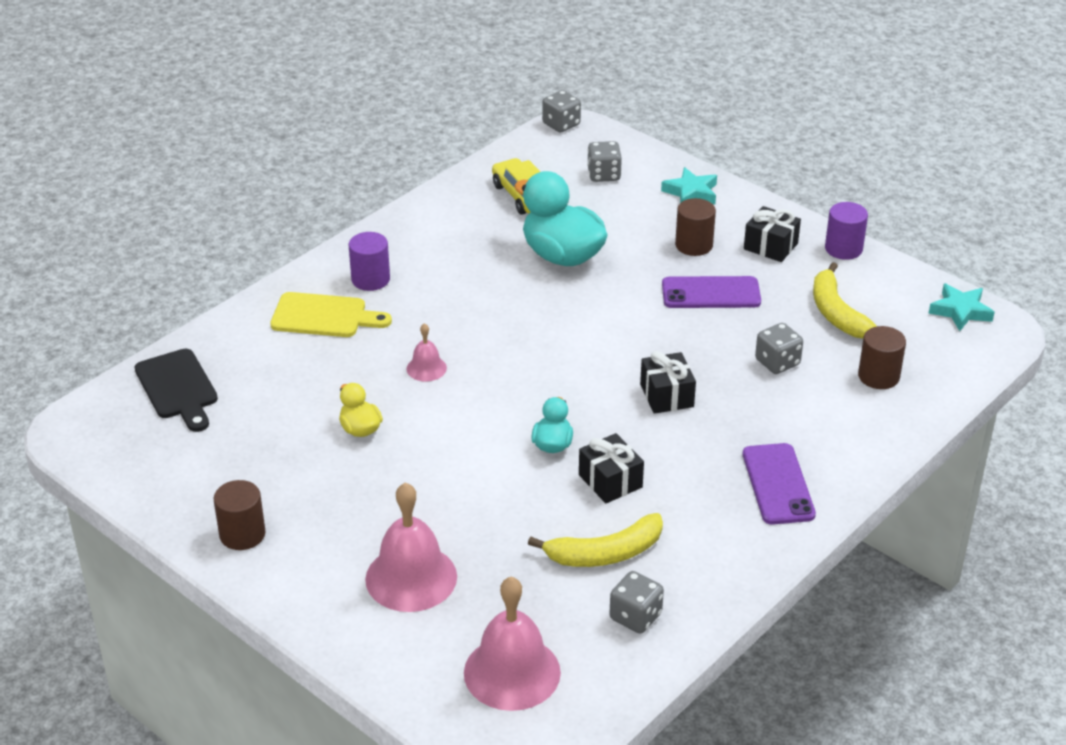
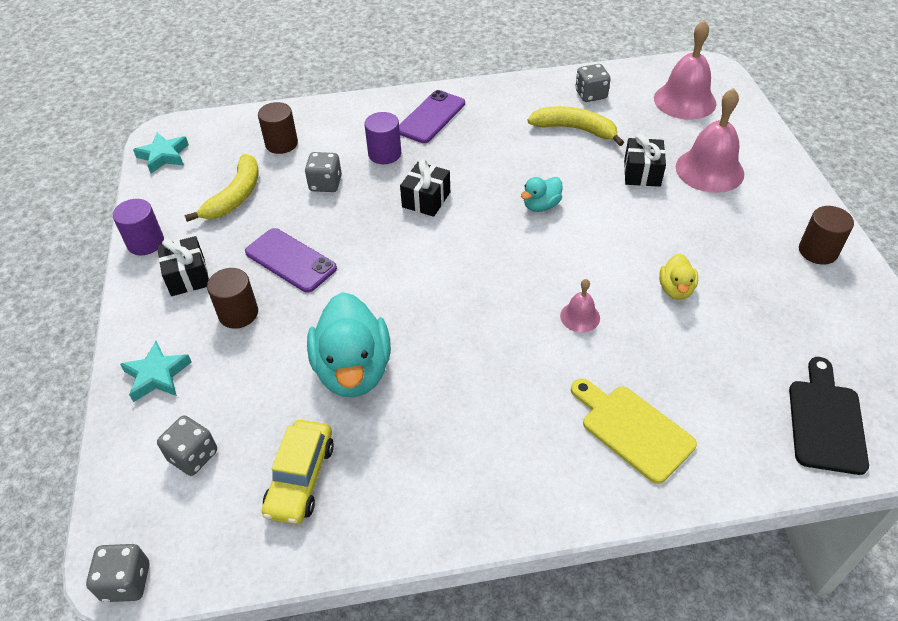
camera: 140 degrees left, 10 degrees up
(370, 279) = (553, 452): purple cylinder -> purple cylinder (384, 154)
(610, 481) = (528, 165): black gift -> black gift (642, 173)

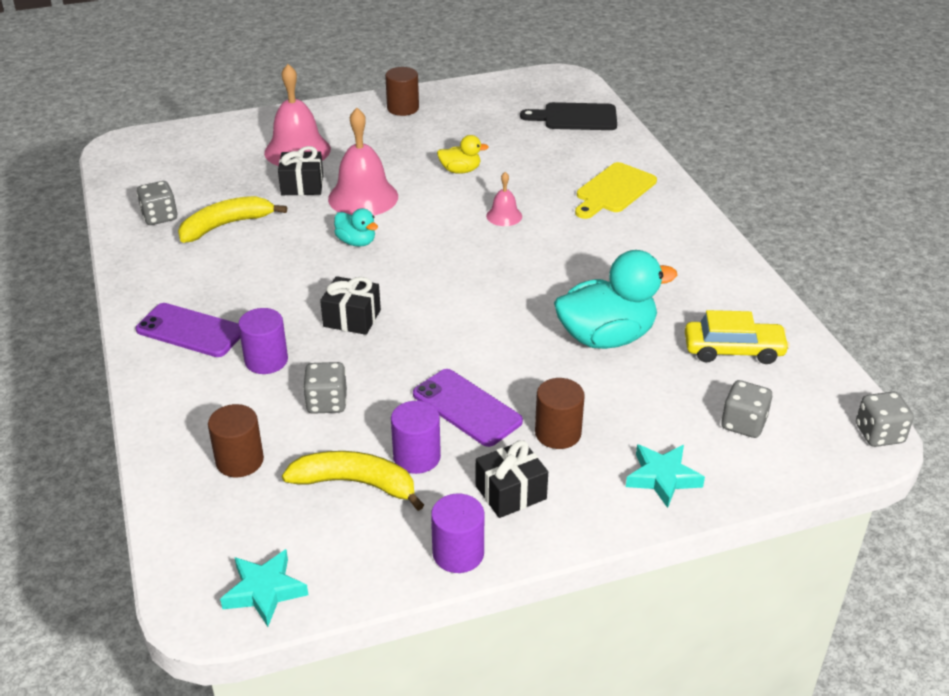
camera: 100 degrees left, 10 degrees down
(248, 228) = (416, 457): none -> purple cylinder
(290, 260) = (466, 408): purple phone -> purple phone turned 75 degrees counterclockwise
(575, 129) = (226, 225): yellow banana -> yellow banana turned 45 degrees clockwise
(684, 100) = (180, 160): pink bell -> pink bell (363, 197)

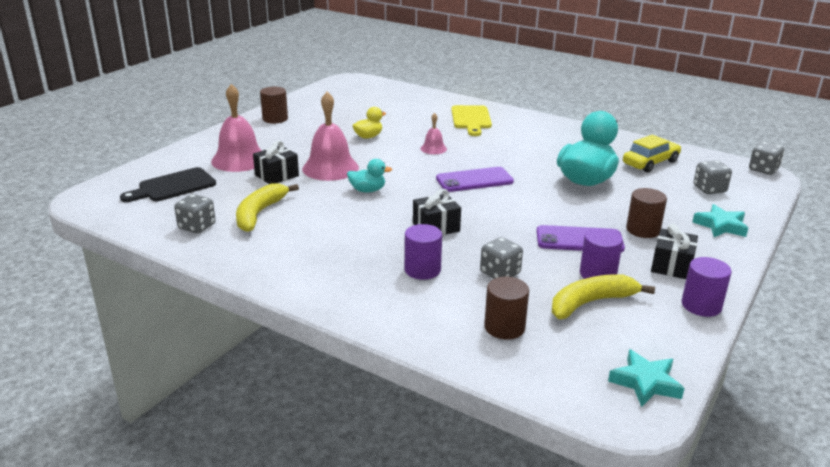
camera: 40 degrees left, 10 degrees down
(190, 331) = (340, 277): purple phone -> purple phone (474, 180)
(575, 117) = (391, 95): black cutting board -> black cutting board (173, 186)

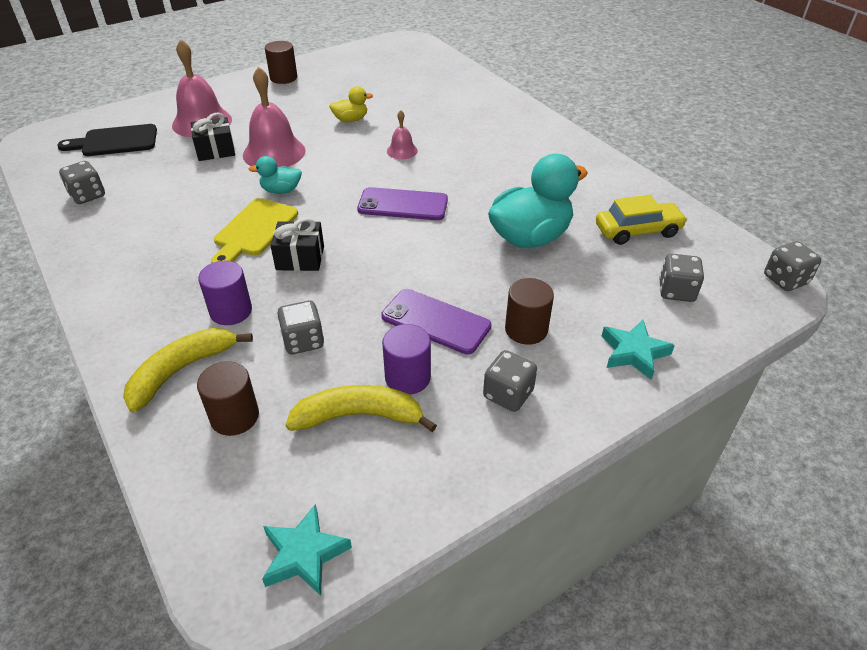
camera: 25 degrees right, 15 degrees up
(259, 214) = (154, 194): yellow banana -> yellow banana (181, 371)
(367, 190) = (281, 191): turquoise duck -> turquoise duck turned 150 degrees clockwise
(471, 119) = (483, 119): yellow cutting board -> yellow cutting board (254, 230)
(672, 266) = (508, 394): black gift -> grey dice
(701, 305) = (484, 467): purple cylinder -> none

